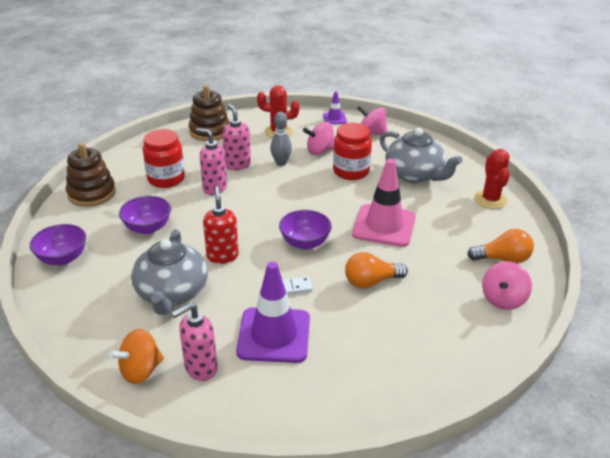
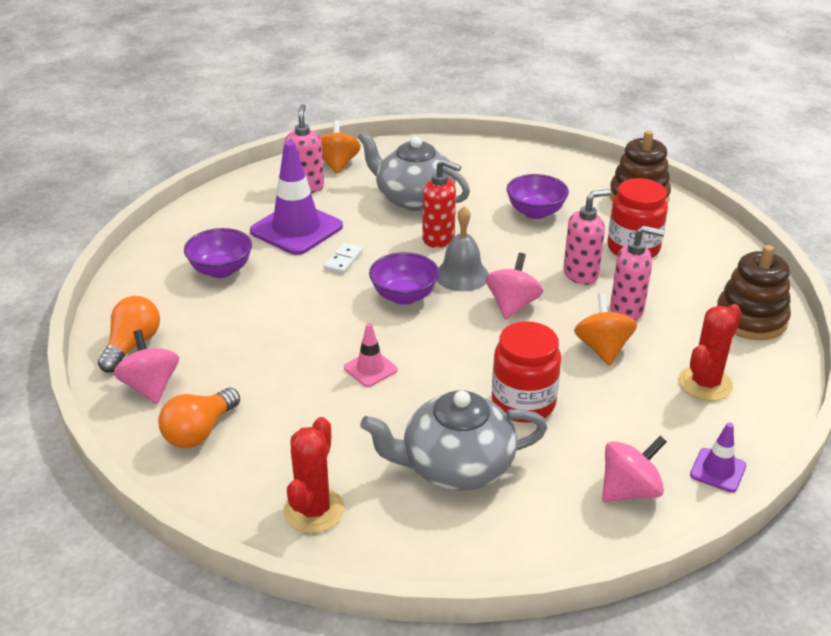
camera: 125 degrees right, 0 degrees up
(62, 258) = (527, 162): purple bowl -> purple bowl (221, 270)
(258, 230) = (462, 275): none -> grey bell
(281, 163) = (602, 348): grey bowling pin -> orange spinning top
(320, 151) = (609, 400): pink spinning top -> pink spinning top (512, 305)
(371, 282) = (291, 311): orange light bulb -> orange light bulb (132, 345)
(384, 226) = (370, 369): pink traffic cone -> pink traffic cone, size x0.48
(490, 200) = (314, 510): red cactus -> red cactus turned 75 degrees clockwise

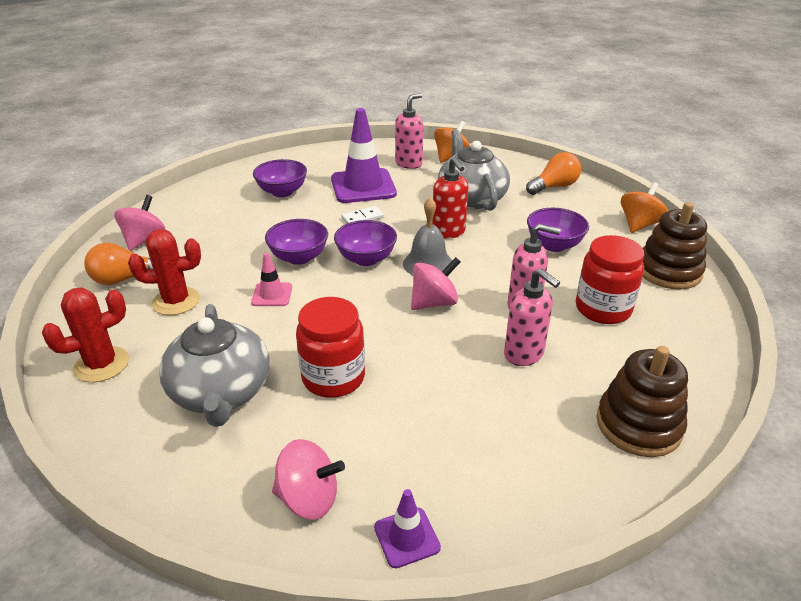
camera: 40 degrees right, 0 degrees up
(132, 345) = (172, 212): orange light bulb -> orange light bulb (554, 187)
(342, 324) = (299, 257): none -> purple bowl
(455, 466) = (221, 392): grey teapot -> grey teapot turned 135 degrees counterclockwise
(602, 348) = (457, 372): orange spinning top -> orange spinning top (639, 224)
(705, 383) = (507, 454): red cactus -> red cactus (176, 301)

